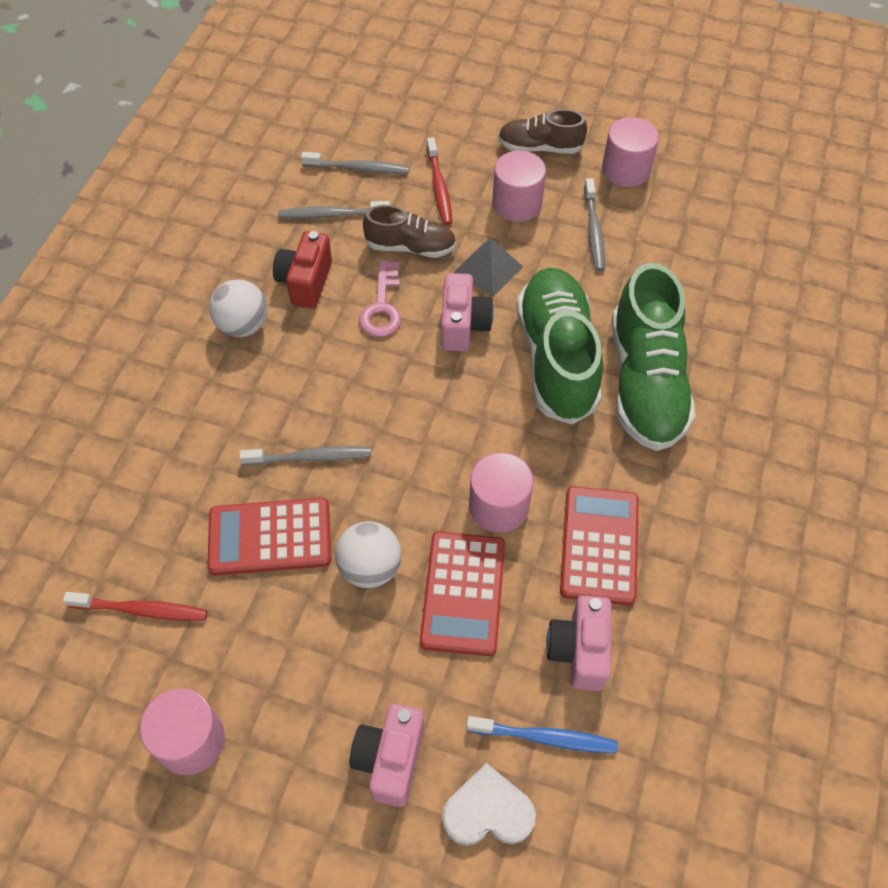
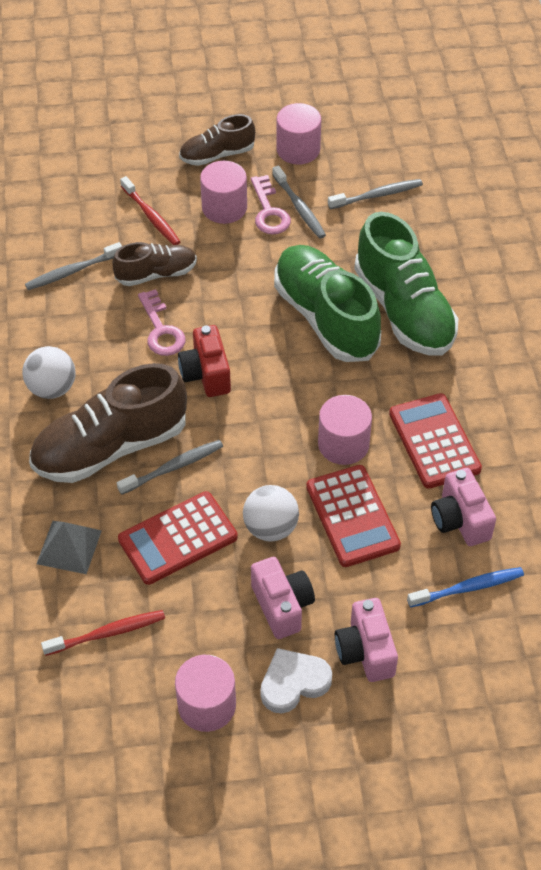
camera: 25 degrees left, 5 degrees down
(262, 410) = (110, 447): none -> brown shoe
(305, 282) = (84, 334): red camera -> red camera (206, 374)
(358, 168) = (72, 225): grey toothbrush -> grey toothbrush (377, 195)
(463, 325) = (237, 320): pink camera -> pink camera (282, 606)
(488, 269) = (231, 268): grey pyramid -> grey pyramid (69, 547)
(488, 811) = (455, 653): white heart -> white heart (293, 682)
(560, 223) = (269, 211): none -> pink key

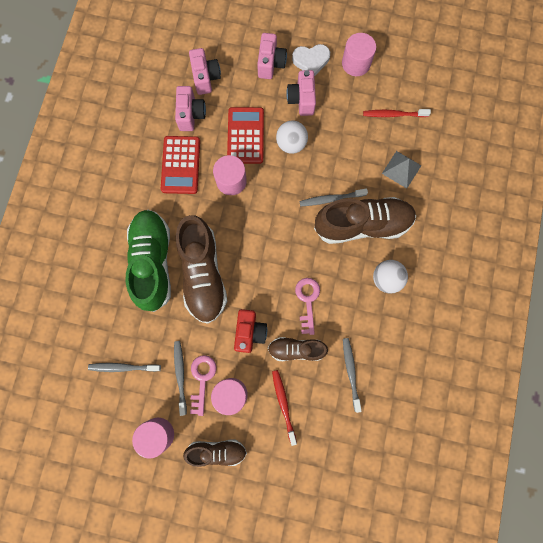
camera: 160 degrees left, 25 degrees up
(72, 271) = (351, 372): grey toothbrush -> grey toothbrush turned 90 degrees counterclockwise
(178, 538) = (342, 154): red calculator -> none
(206, 374) = (291, 257): red camera -> red camera (250, 332)
(325, 317) = (203, 274): green shoe -> brown shoe
(468, 588) = (205, 77): blue toothbrush -> pink camera

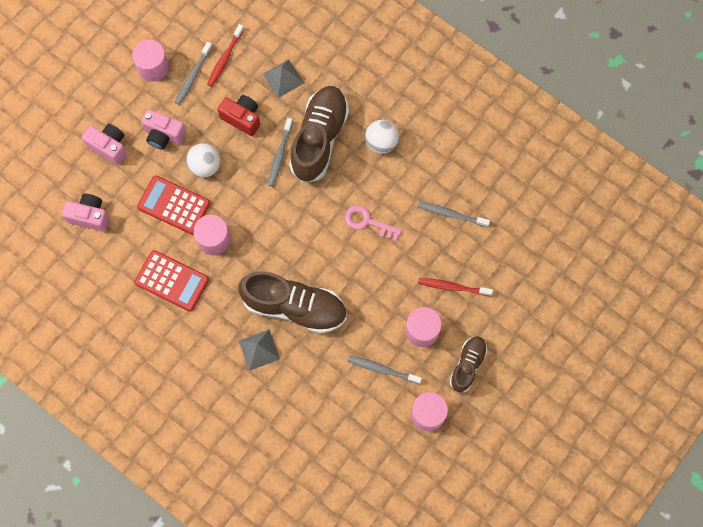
camera: 65 degrees left, 5 degrees down
(123, 367) = (349, 420): grey toothbrush -> grey toothbrush (193, 76)
(153, 262) = (259, 349): green shoe -> grey pyramid
(191, 114) = (122, 248): pink camera -> none
(202, 379) = (395, 351): pink key -> none
(250, 332) = (372, 288): red camera -> red camera (242, 118)
(296, 349) = (408, 253): brown shoe -> none
(311, 60) = (127, 107): white heart -> none

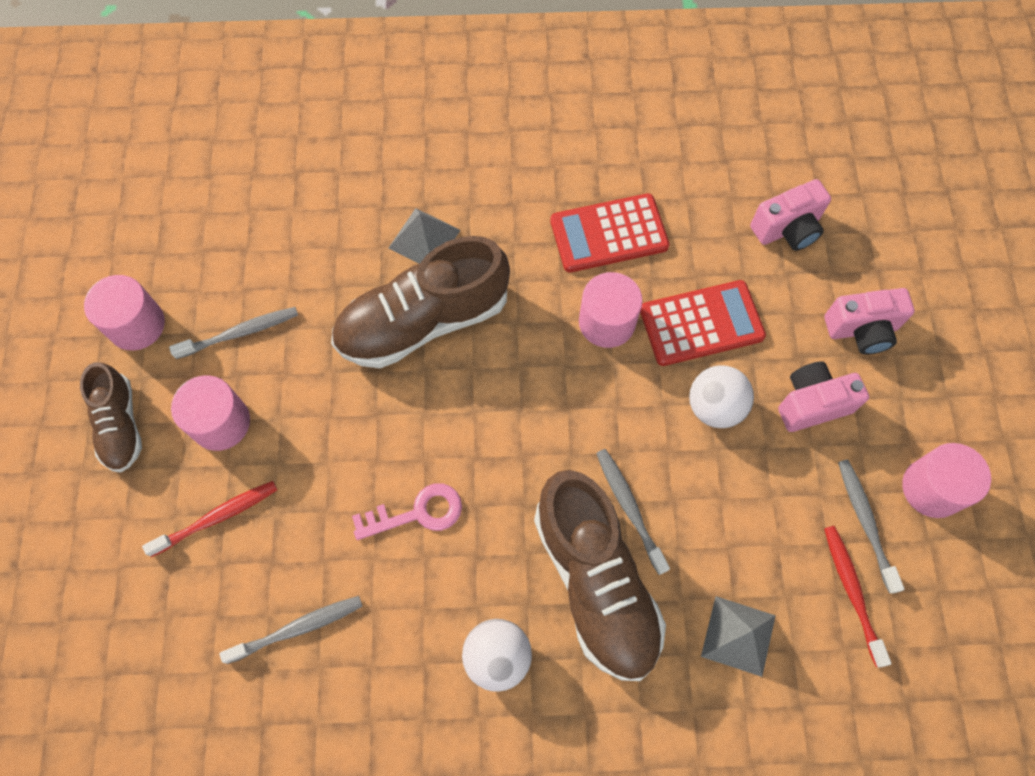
camera: 140 degrees right, 5 degrees down
(242, 118) = (734, 518): red camera -> none

